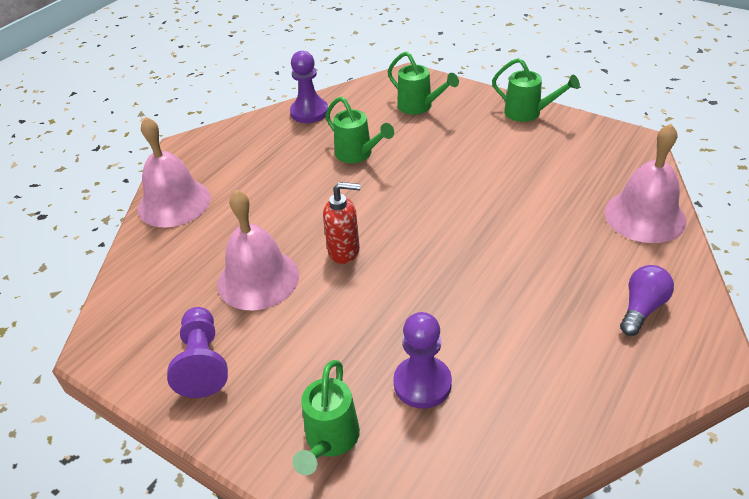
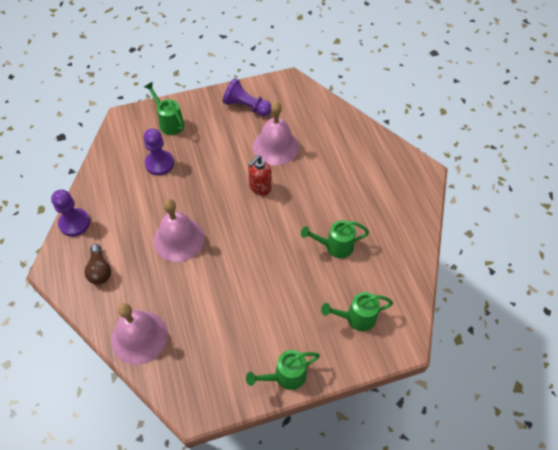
camera: 125 degrees right, 15 degrees up
(174, 203) = (369, 144): pink bell -> pink bell (178, 239)
(309, 112) = (408, 252): purple pawn -> purple pawn (74, 223)
(641, 308) = (100, 270): purple light bulb -> brown light bulb

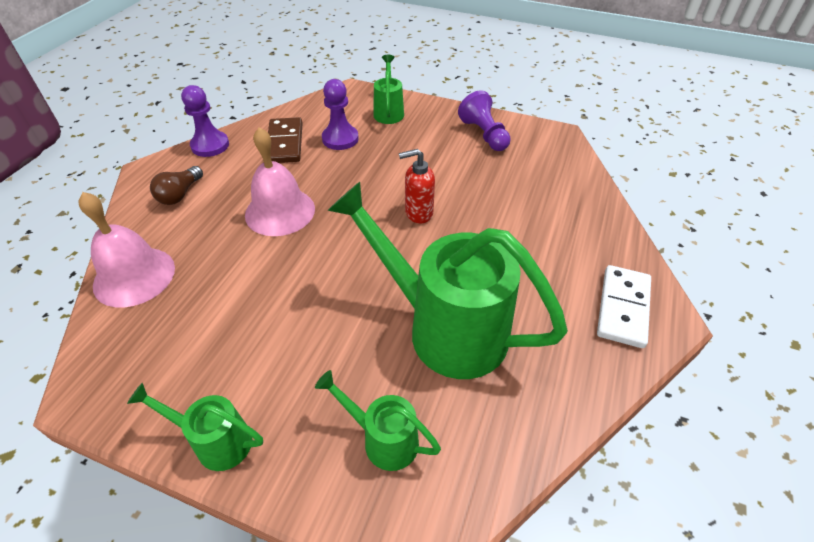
camera: 40 degrees right, 10 degrees down
(126, 189) = (285, 143): none -> brown domino
(275, 146) = (479, 184): pink bell -> none
(335, 246) = (445, 328): green watering can -> green watering can, size x2.09
(403, 179) = (623, 308): none -> white domino

